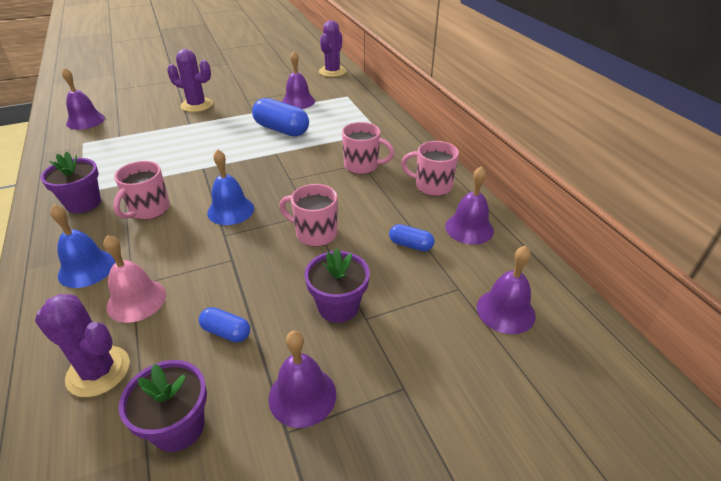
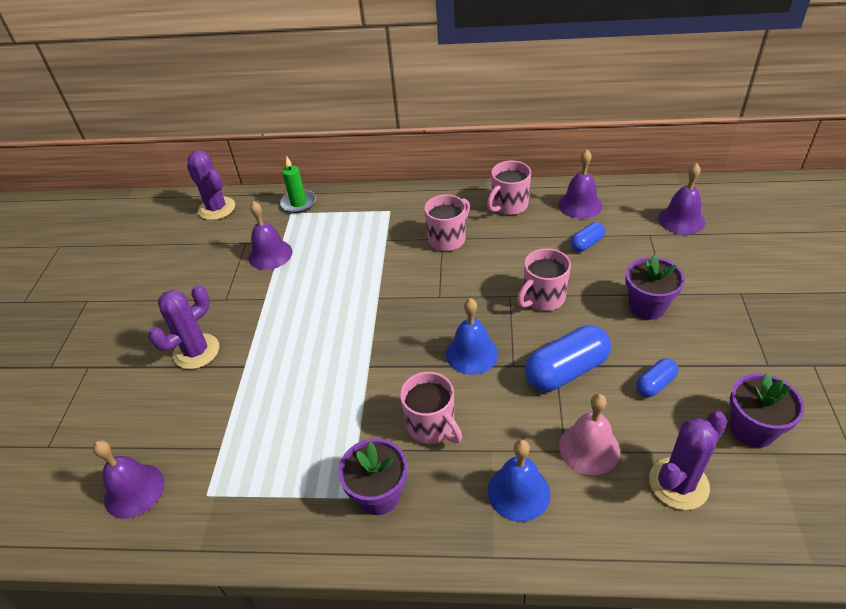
camera: 60 degrees left, 5 degrees up
(281, 130) = (329, 282): blue capsule -> blue capsule (566, 371)
(302, 396) = (736, 348): purple bell -> none
(359, 95) = (298, 203): none -> green candle

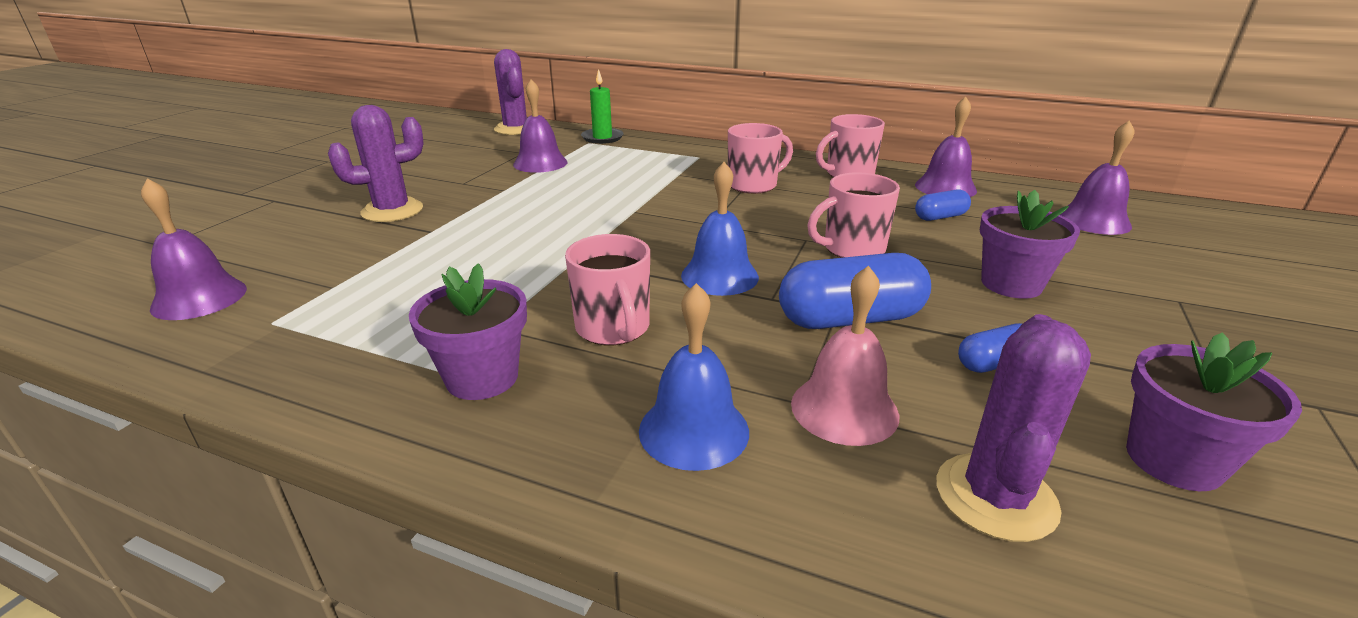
camera: 15 degrees right, 15 degrees down
(678, 483) = (995, 497): purple cactus -> purple cactus turned 45 degrees counterclockwise

